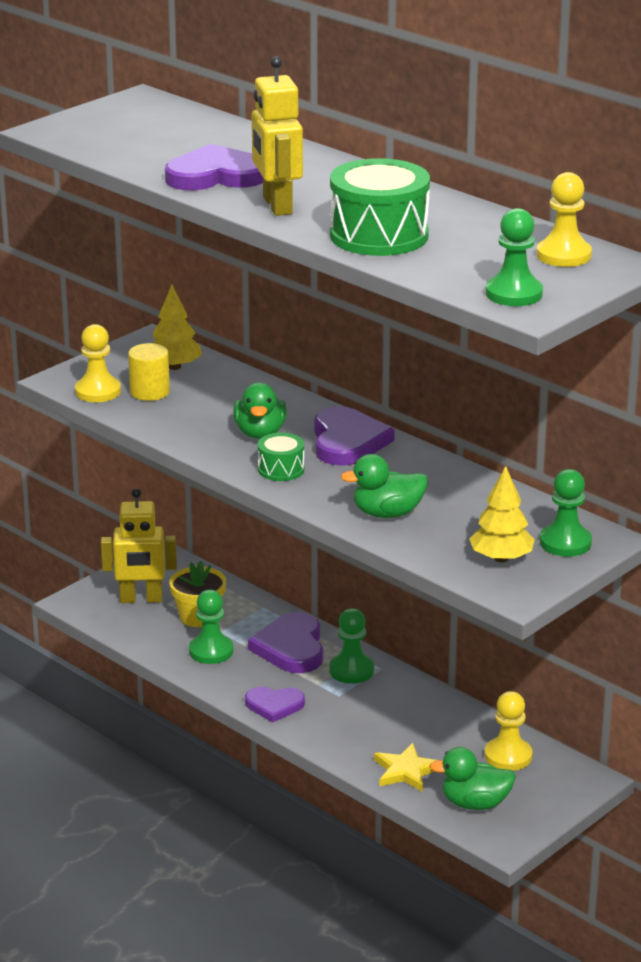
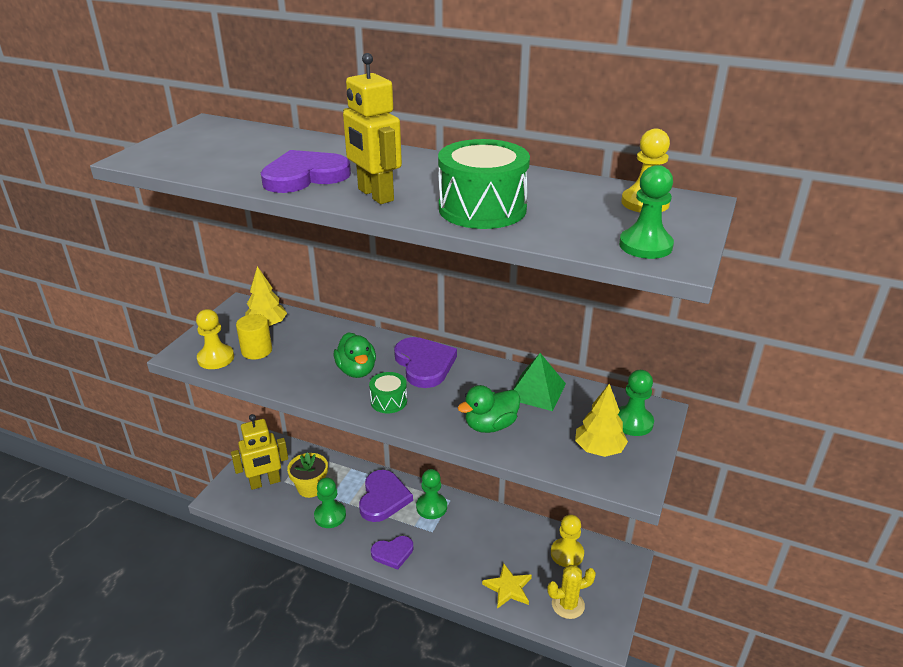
camera: 20 degrees left, 5 degrees up
(291, 647) = (383, 498): purple heart -> purple heart turned 150 degrees counterclockwise
(469, 492) = (536, 391): none -> green pyramid
(475, 803) = (568, 605): green duck -> yellow cactus

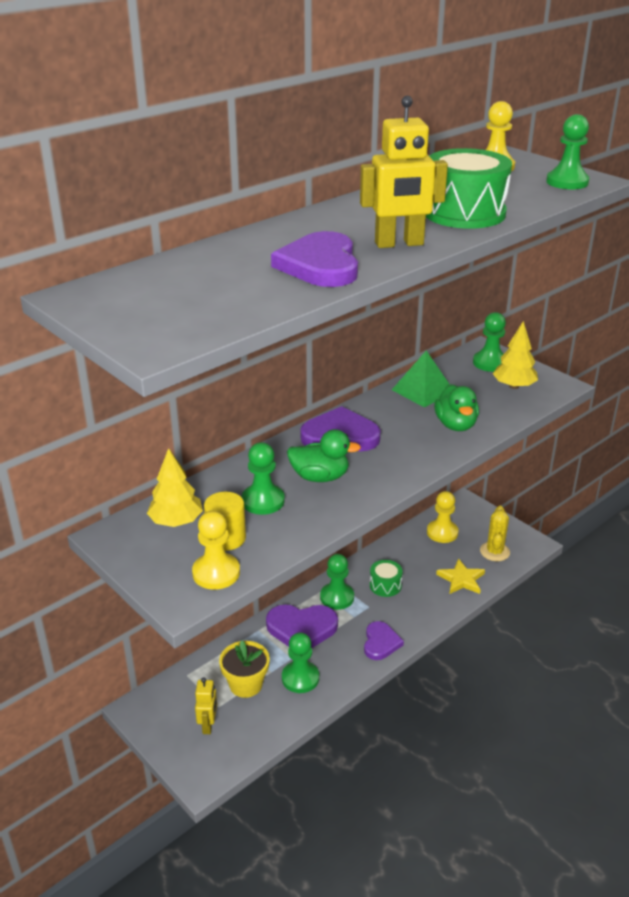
camera: 65 degrees left, 0 degrees up
(265, 482) = (208, 725): yellow robot -> yellow robot, size x0.59
(310, 353) = (263, 501): none -> green pawn
(383, 498) = (301, 629): purple heart -> purple heart turned 150 degrees clockwise
(389, 401) = (385, 469): green drum -> green drum (385, 585)

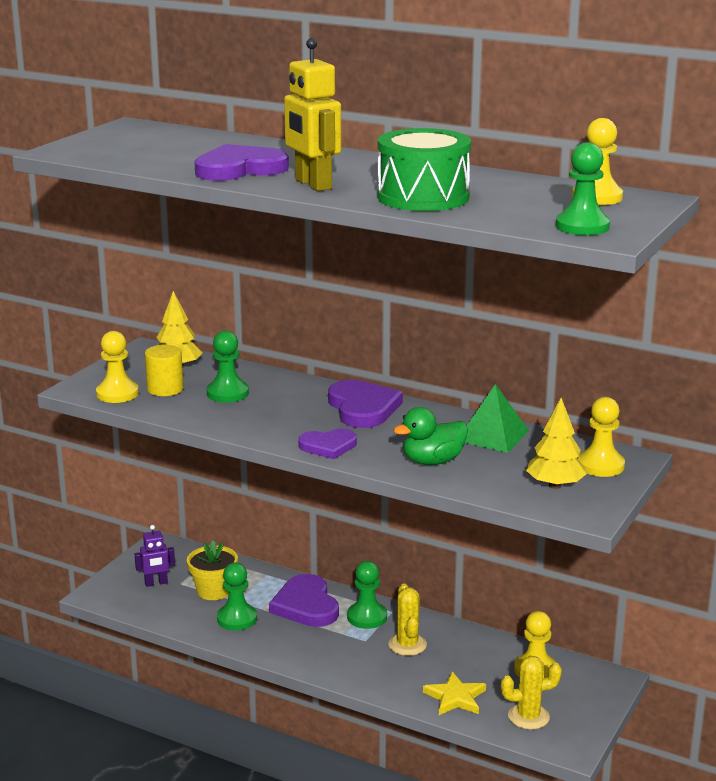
camera: 70 degrees right, 10 degrees down
(208, 725) = (156, 583): yellow robot -> purple robot
(320, 477) = (282, 410): green duck -> none
(380, 643) = (313, 658): purple heart -> purple heart (328, 446)
(385, 585) = (407, 645): green drum -> yellow cactus
(490, 363) = (600, 465): green pawn -> yellow pawn

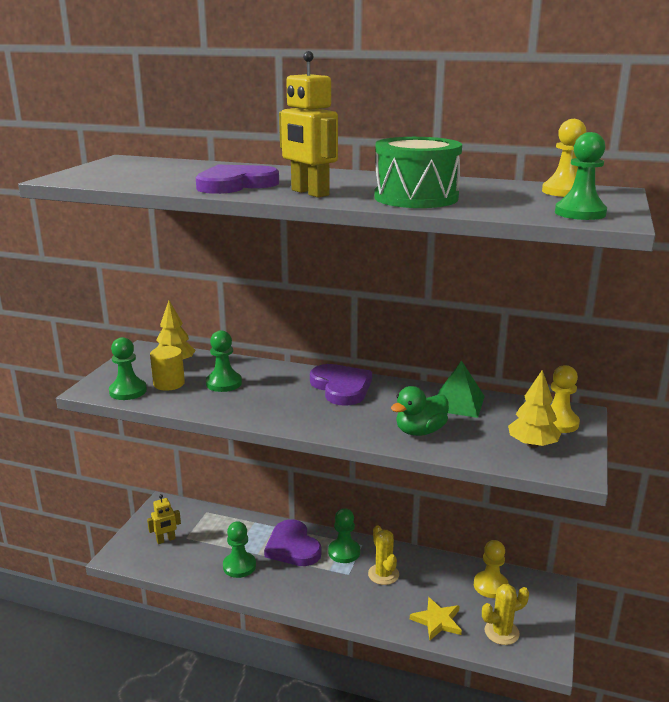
camera: 10 degrees left, 0 degrees up
(117, 394) = (128, 391): yellow pawn -> green pawn
(156, 583) = (166, 540): purple robot -> yellow robot
(213, 591) = (215, 542): yellow flower pot -> none
(328, 446) = (326, 425): purple heart -> none

